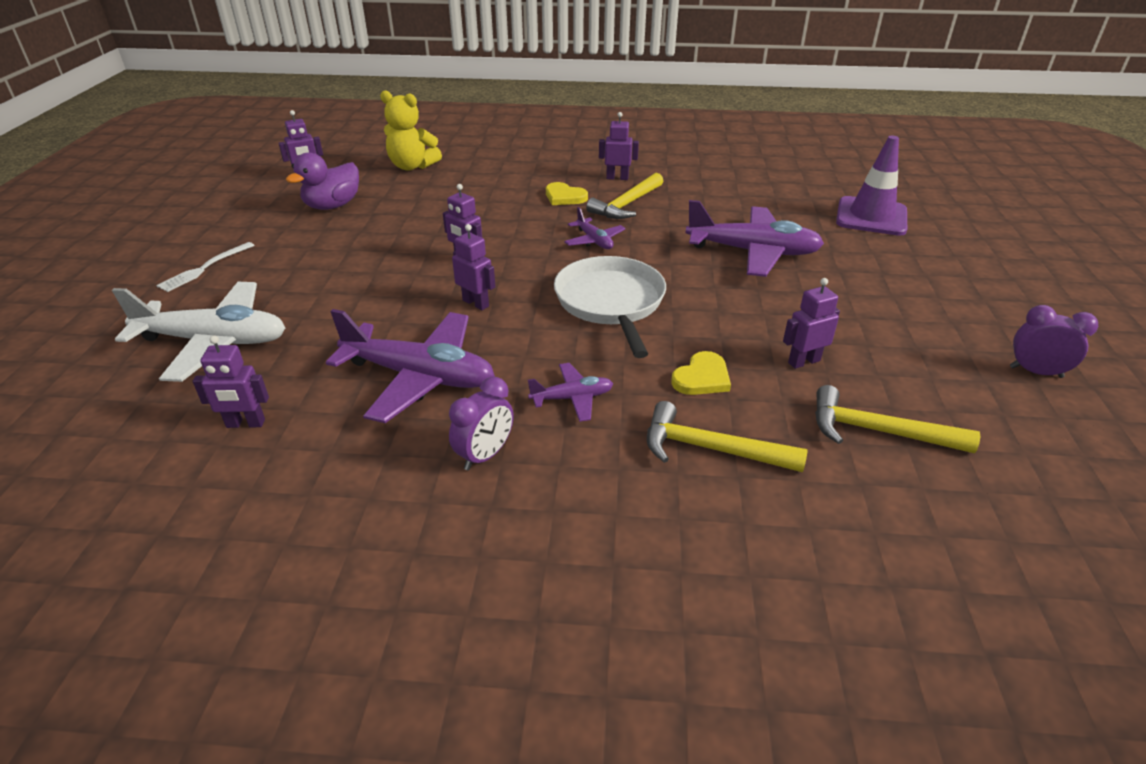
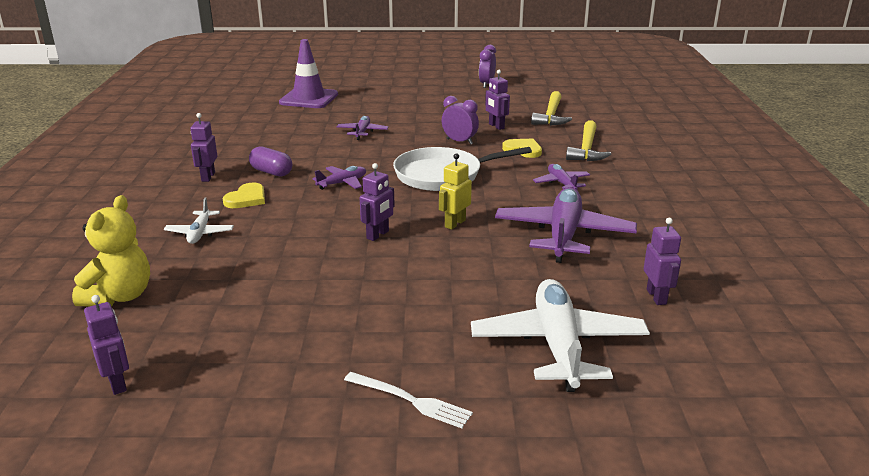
camera: 95 degrees left, 10 degrees down
(332, 206) = (235, 337): purple duck -> none
(476, 303) = (455, 223): purple robot -> yellow robot
(485, 455) = (630, 205): purple clock -> purple clock (459, 141)
(500, 183) = (200, 233): none -> white plane
(626, 205) = (271, 172): yellow hammer -> purple capsule
(752, 252) = (362, 132): purple plane -> purple plane, size x0.49

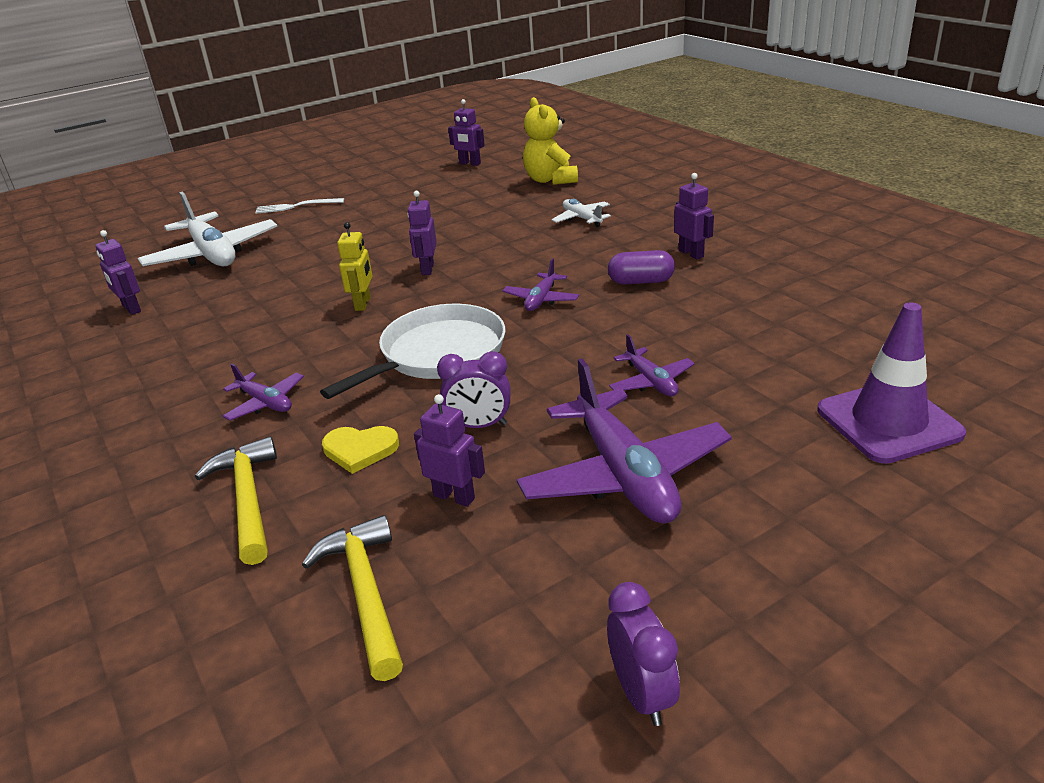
camera: 150 degrees right, 5 degrees up
(246, 199) = (605, 251): yellow heart -> none
(563, 235) = (236, 333): purple plane -> purple plane (624, 475)

